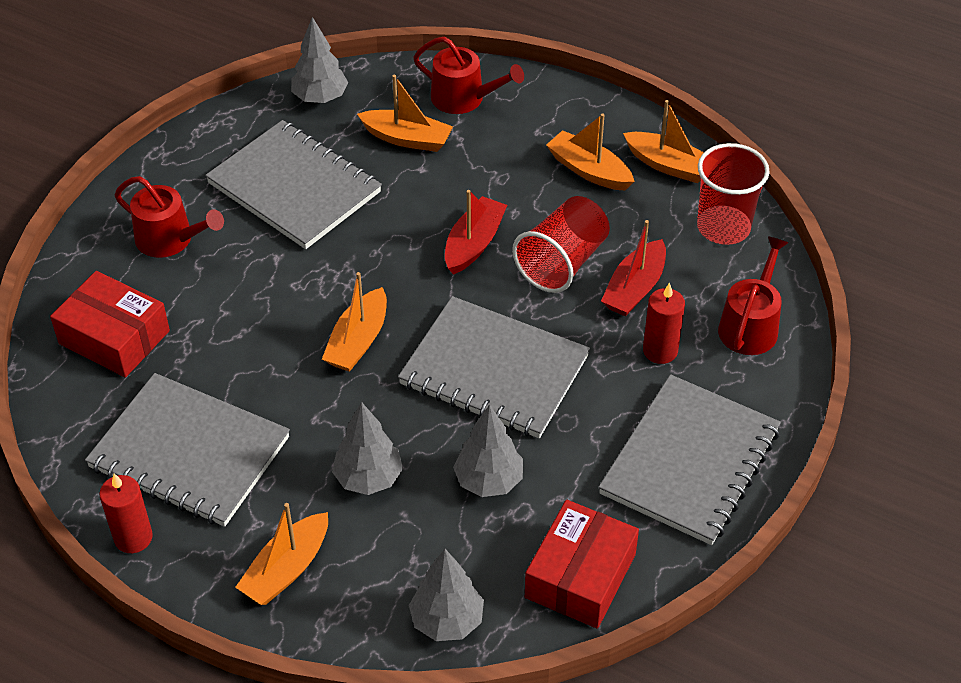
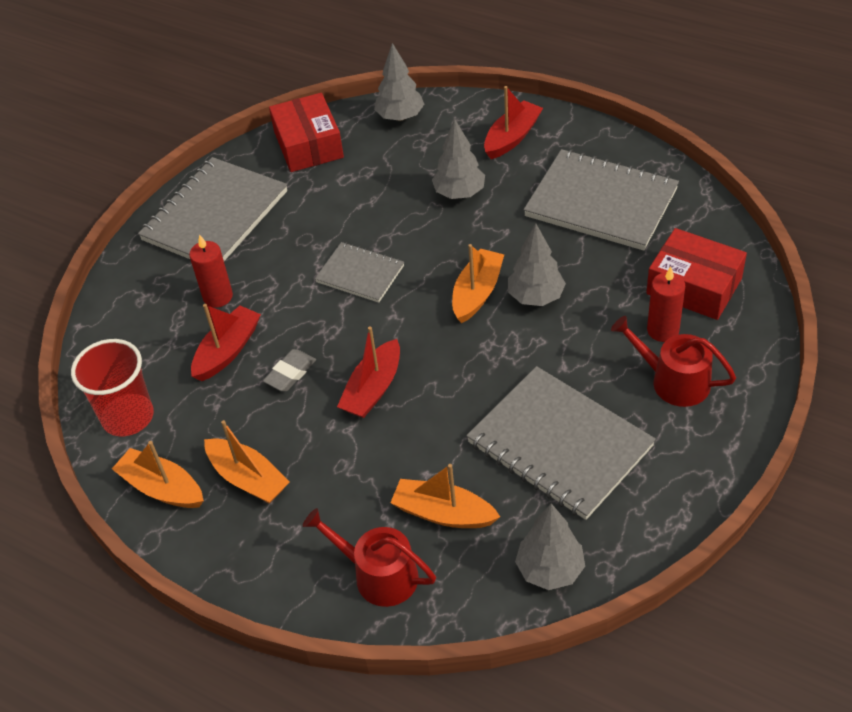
camera: 175 degrees left, 0 degrees up
(133, 538) = (626, 149): red candle -> red candle (663, 330)
(287, 569) = (512, 137): orange boat -> red boat
(489, 481) = (368, 196): grey tree -> grey tree (535, 297)
(494, 371) = (360, 274): grey notebook -> grey notebook, size x0.55
(562, 262) = (290, 373): red cup -> grey eraser
(580, 576) = (308, 144): red box -> red box turned 45 degrees counterclockwise
(750, 325) = (134, 322): red watering can -> none

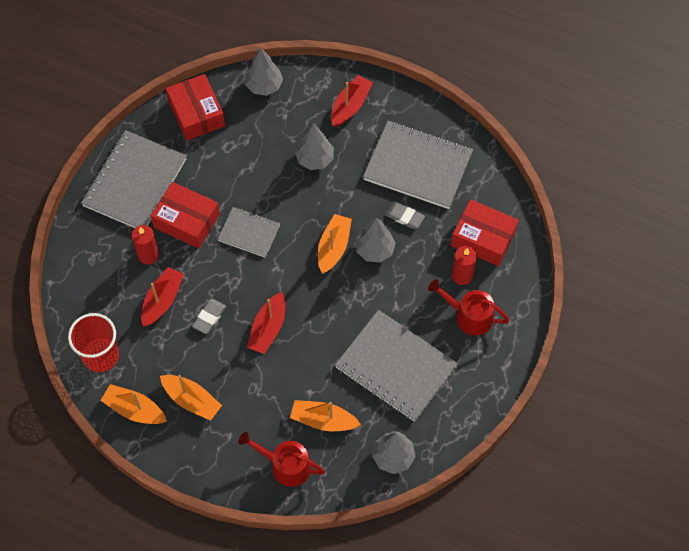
camera: 10 degrees left, 15 degrees up
(277, 259) = (187, 221): none -> red box
(580, 259) = (404, 217): none -> grey eraser

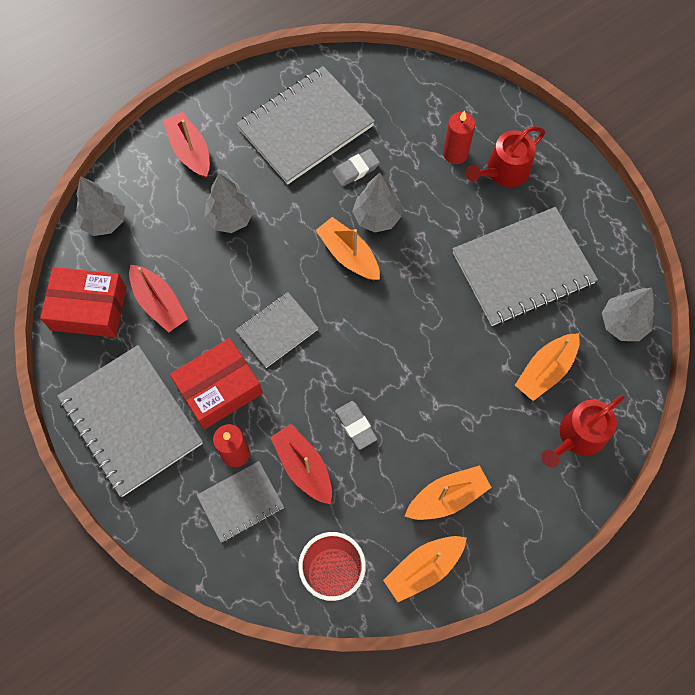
camera: 60 degrees left, 5 degrees up
(117, 276) = (241, 502): none -> grey notebook
(268, 328) = (405, 370): red boat -> red boat (159, 303)
(483, 238) = (425, 113): red box -> none

